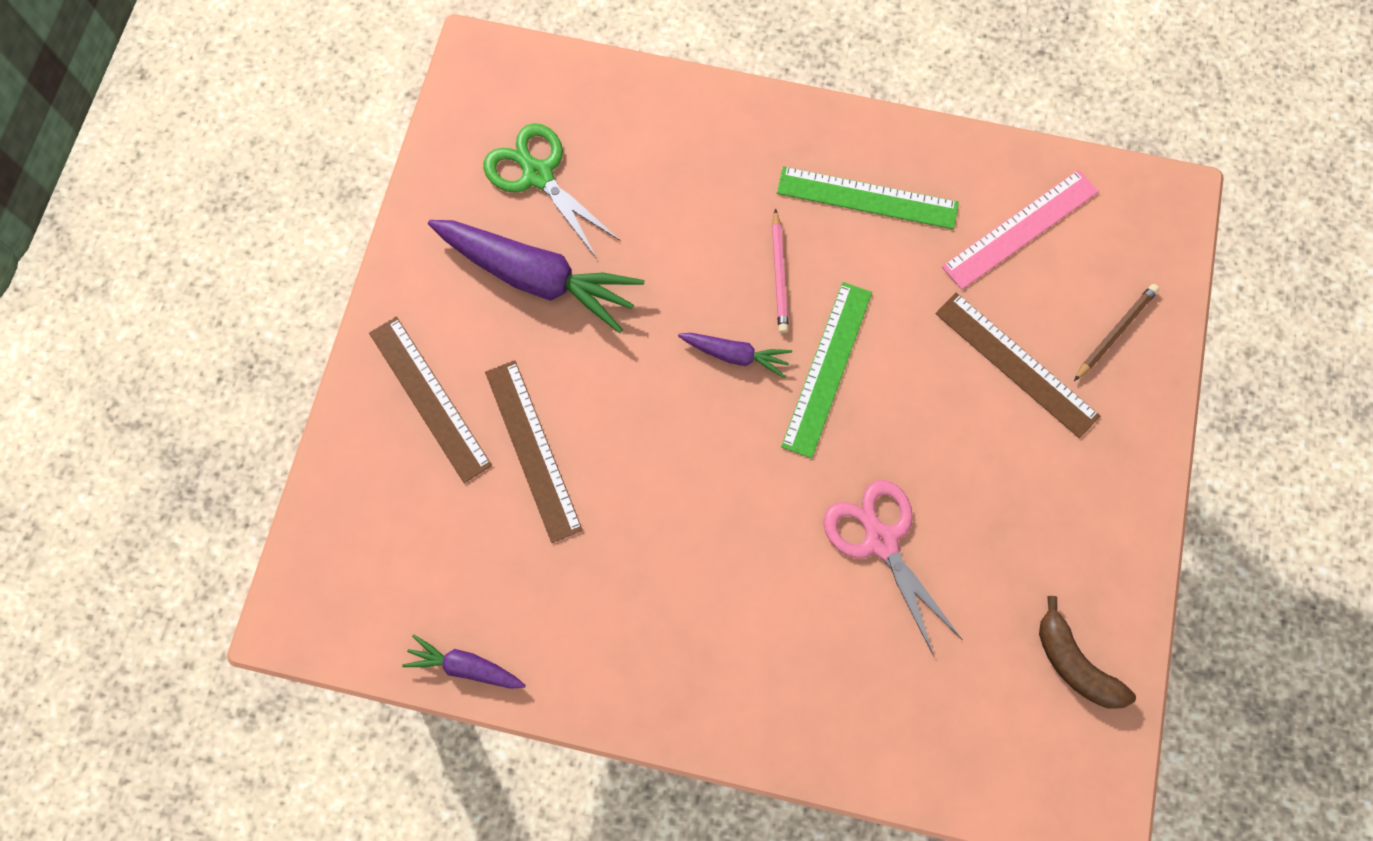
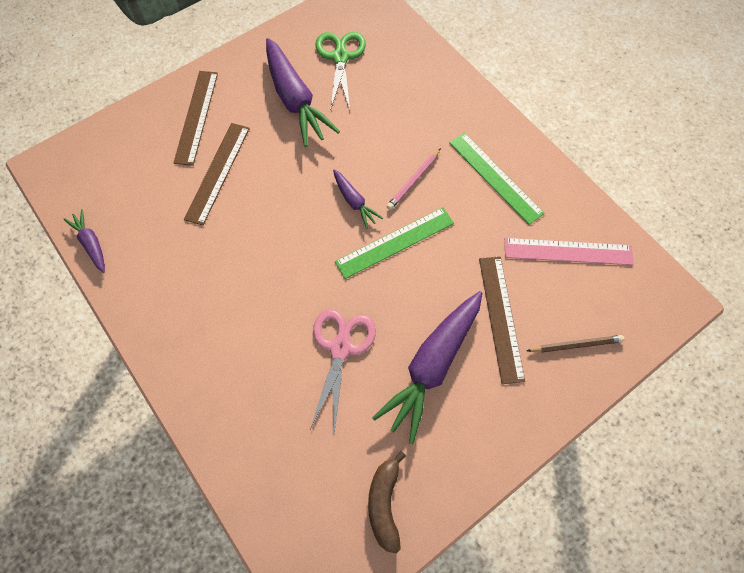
camera: 40 degrees right, 5 degrees down
(993, 477) = (432, 365): none -> purple carrot

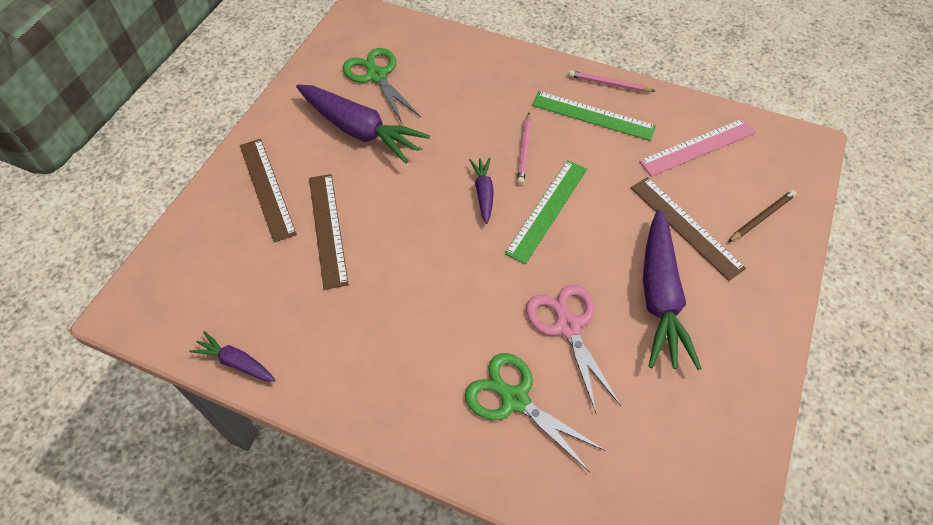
camera: 30 degrees left, 10 degrees down
(260, 382) = (515, 400): none -> green scissors
(354, 202) = (483, 193): purple carrot -> purple carrot turned 120 degrees counterclockwise
(384, 503) = (710, 440): brown banana -> none
(531, 154) = (609, 84): none -> pink pencil

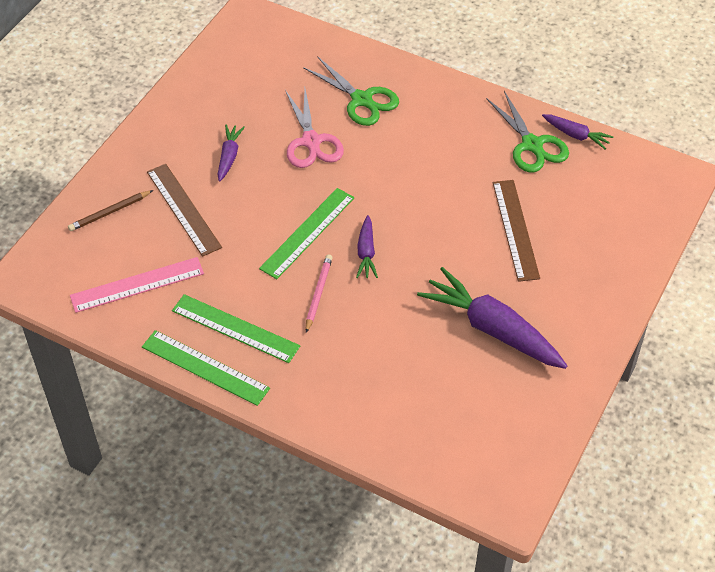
camera: 175 degrees left, 5 degrees down
(266, 188) = (581, 272): brown ruler -> none
(376, 76) = (477, 399): green scissors -> green scissors (532, 145)
(609, 84) = (205, 368): pink pencil -> green ruler
(659, 297) = (229, 156): purple carrot -> purple carrot, size x0.50

